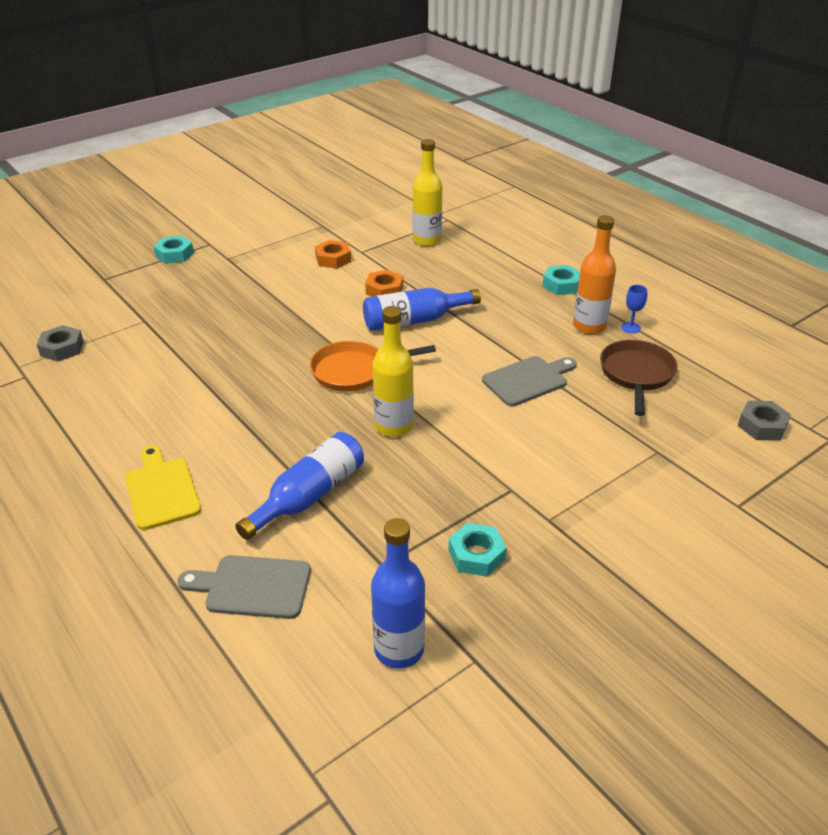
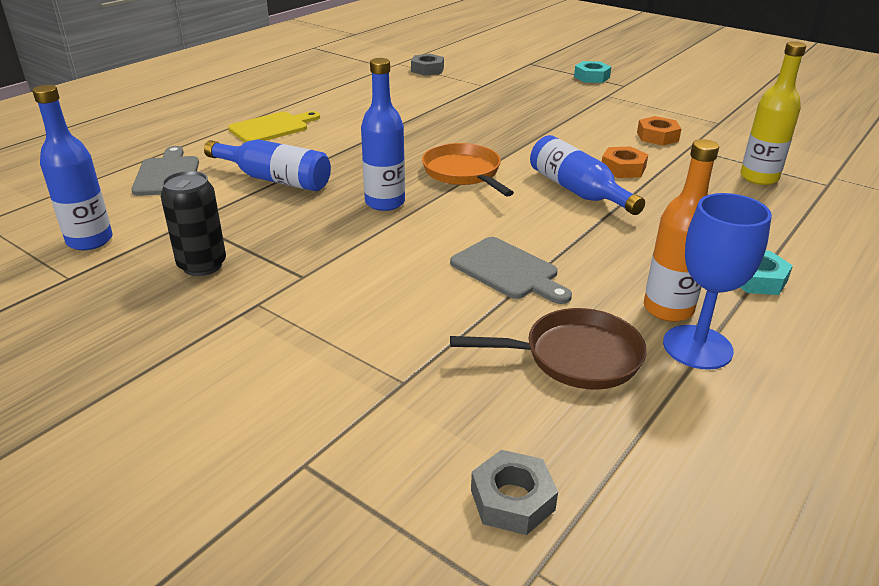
camera: 75 degrees right, 5 degrees down
(394, 426) = (385, 202): yellow bottle -> blue bottle
(476, 555) = (202, 265): turquoise nut -> black can
(630, 327) = (697, 347): blue goblet -> blue goblet, size x2.19

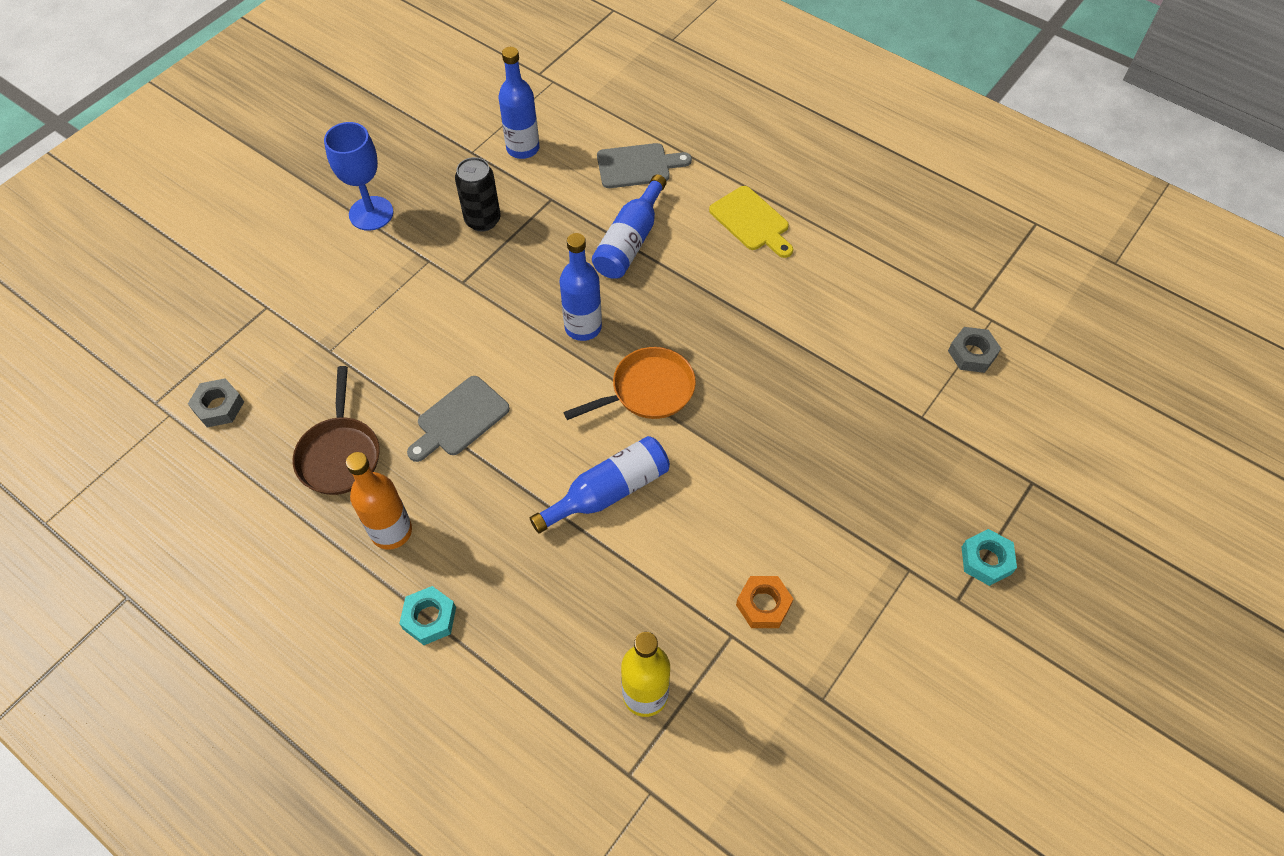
camera: 90 degrees right, 25 degrees up
(623, 168) = (665, 546): orange nut -> none
(697, 347) = (339, 541): blue goblet -> blue goblet (371, 213)

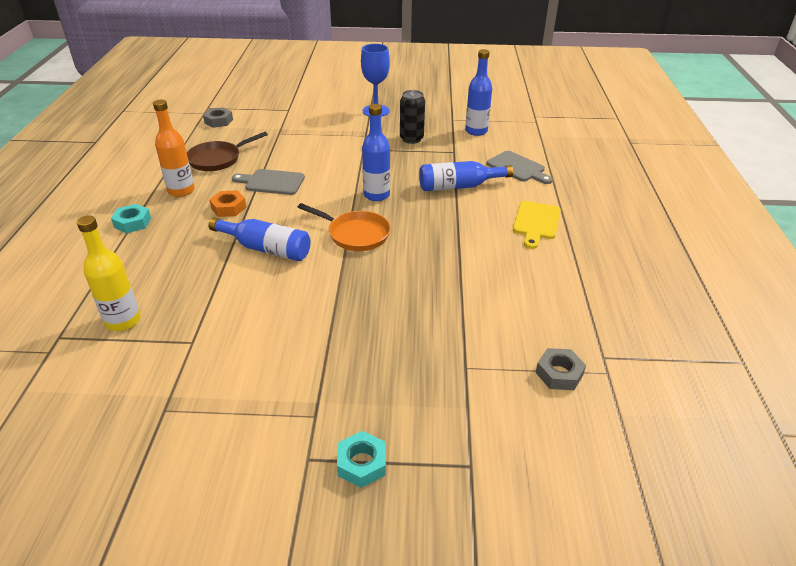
camera: 55 degrees right, 20 degrees down
(763, 605) = (227, 347): orange nut -> orange nut (228, 208)

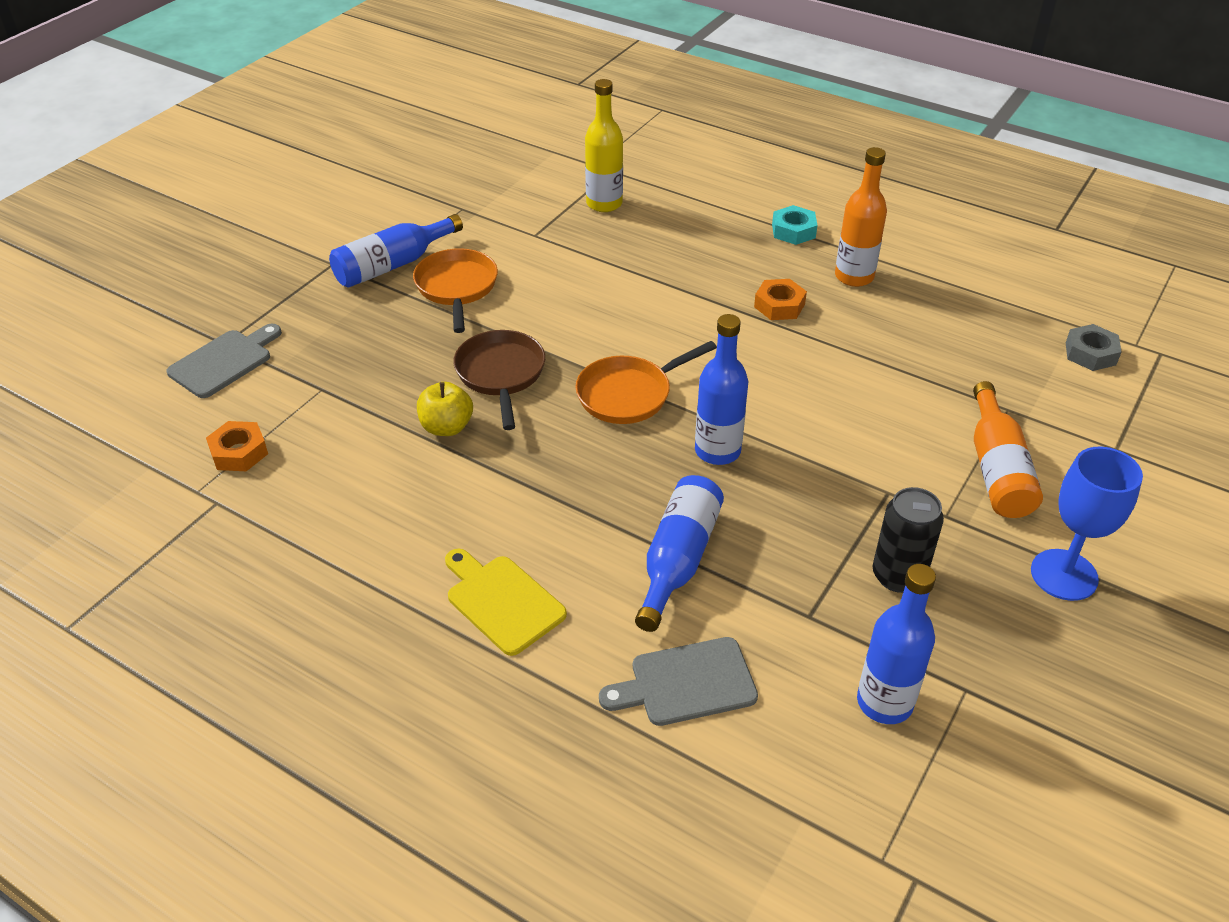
camera: 120 degrees right, 5 degrees up
(217, 159) = (936, 324): brown pan -> brown pan (501, 374)
(266, 249) = (657, 313): blue bottle -> blue bottle (393, 265)
(271, 182) = (828, 358): grey cutting board -> grey cutting board (224, 361)
(295, 354) = (457, 288): none -> orange pan
(324, 130) = (997, 469): none -> orange bottle
(362, 463) = (296, 288): turquoise nut -> none
(445, 290) = (446, 427): none -> yellow apple
(559, 373) = (239, 452): grey nut -> orange nut

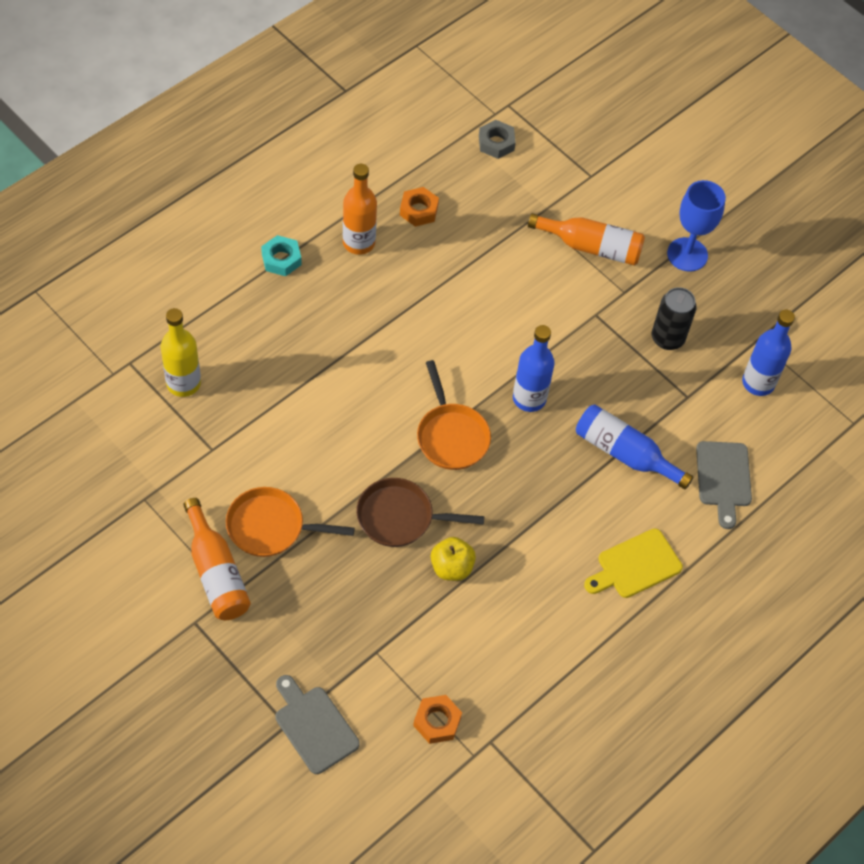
camera: 80 degrees left, 15 degrees up
(393, 265) = (216, 572): blue bottle -> orange bottle
(779, 305) = (378, 304): orange nut -> orange nut (419, 210)

